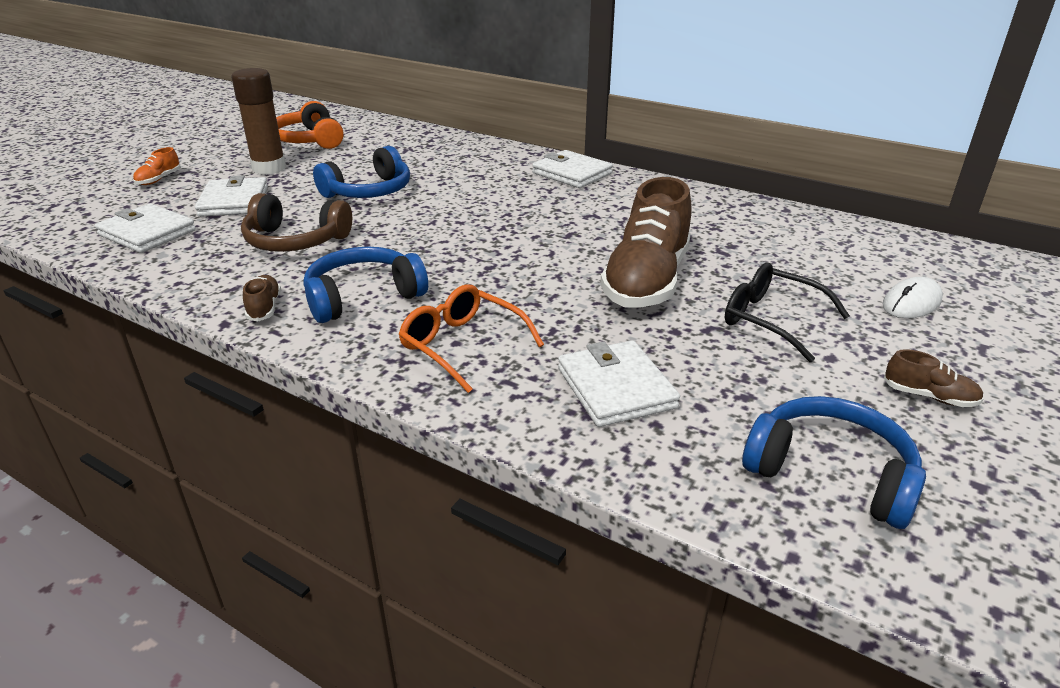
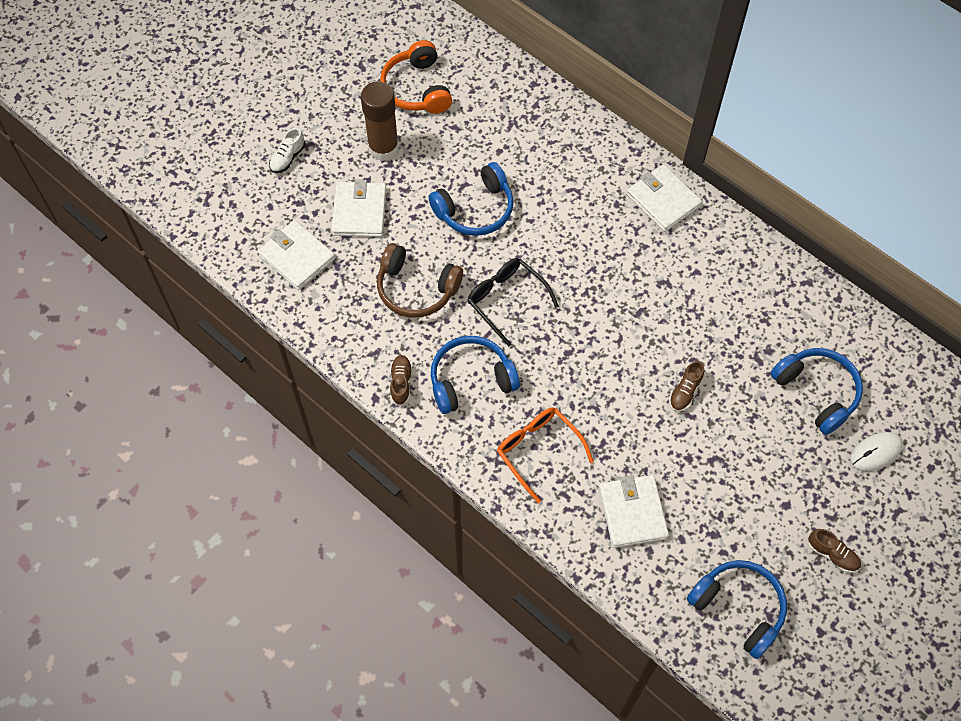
camera: 10 degrees right, 30 degrees up
(159, 179) = (288, 158): orange shoe -> white shoe
(646, 281) = (685, 392): brown shoe -> brown shoe, size x0.41
(771, 320) = (762, 456): black glasses -> black glasses (506, 300)
(806, 267) = (817, 392): none -> blue headphones

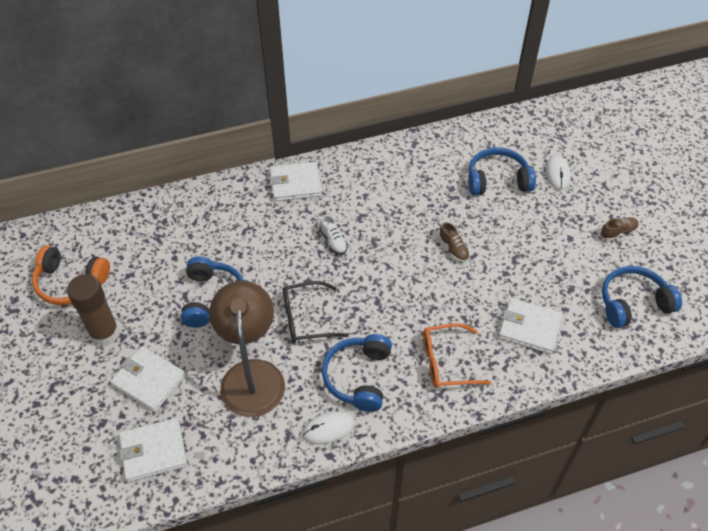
camera: 60 degrees left, 10 degrees down
(288, 158) = (51, 410): white shoe -> white shoe (333, 241)
(401, 383) = (328, 429): brown shoe -> white mouse
(416, 289) = (252, 375): brown headphones -> brown lamp

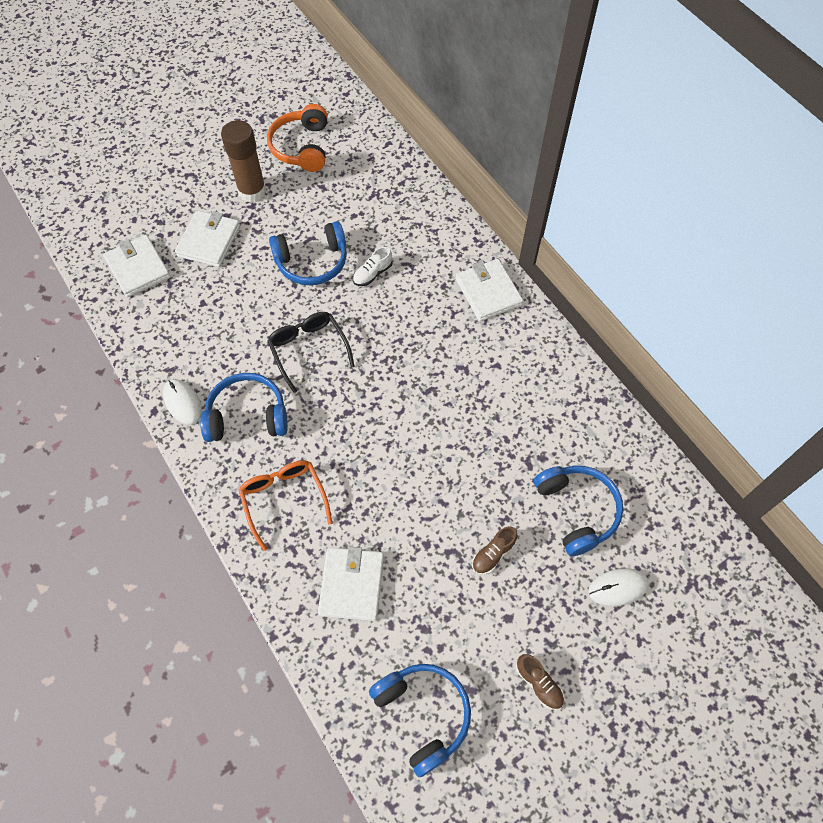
camera: 75 degrees right, 10 degrees up
(252, 375) = (231, 320): brown lamp -> none
(333, 241) = (418, 349): white shoe -> white shoe (372, 273)
(453, 249) = (446, 477): brown shoe -> brown shoe (493, 554)

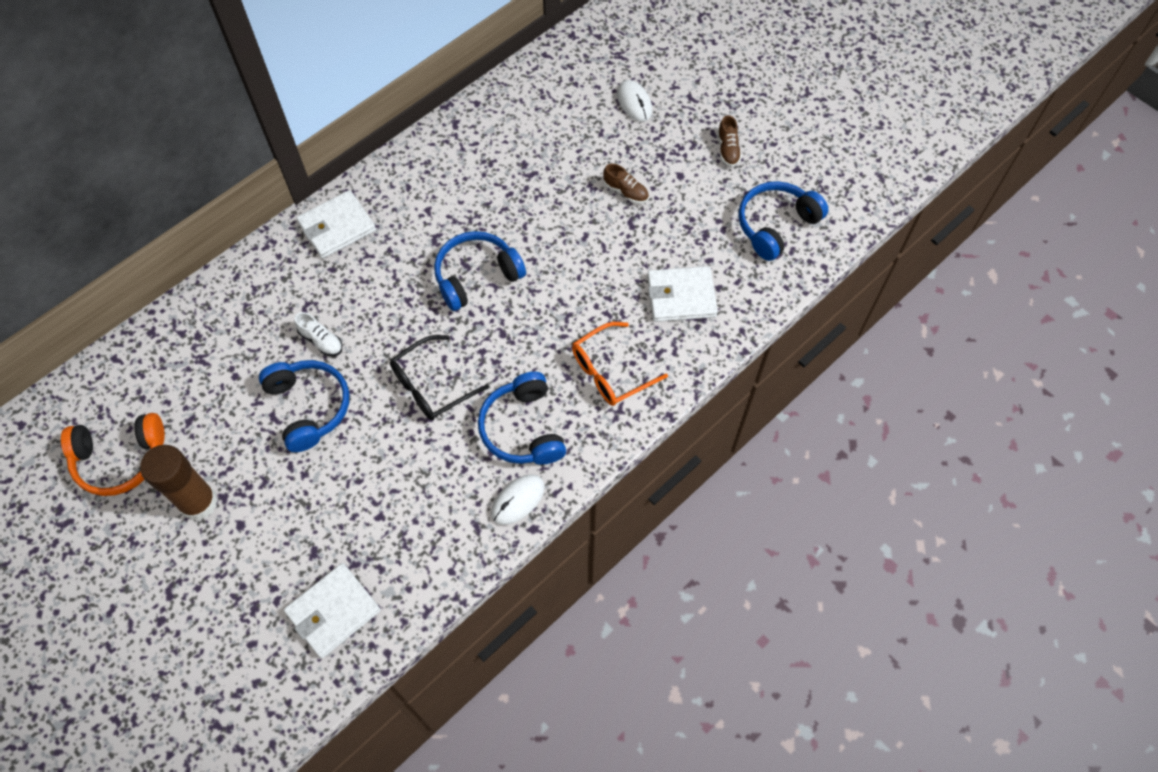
camera: 100 degrees left, 0 degrees up
(209, 241) = (284, 534): white wallet -> none
(538, 683) = (728, 149): brown shoe -> brown shoe turned 135 degrees clockwise
(577, 510) = (571, 134): blue headphones -> blue headphones (476, 276)

